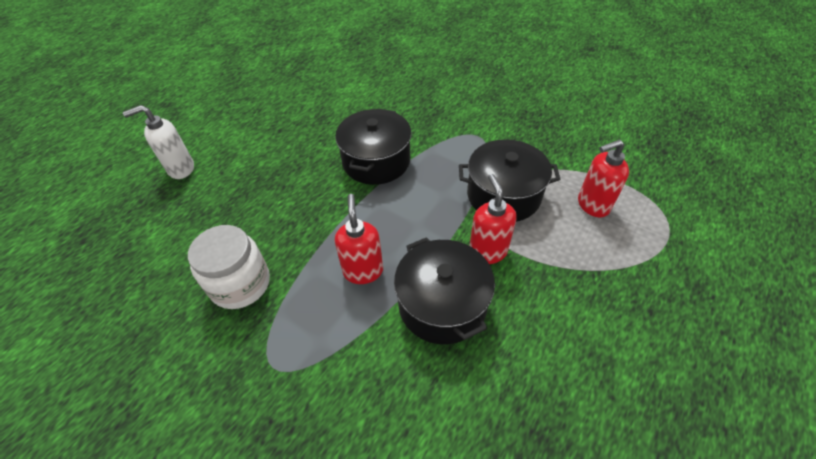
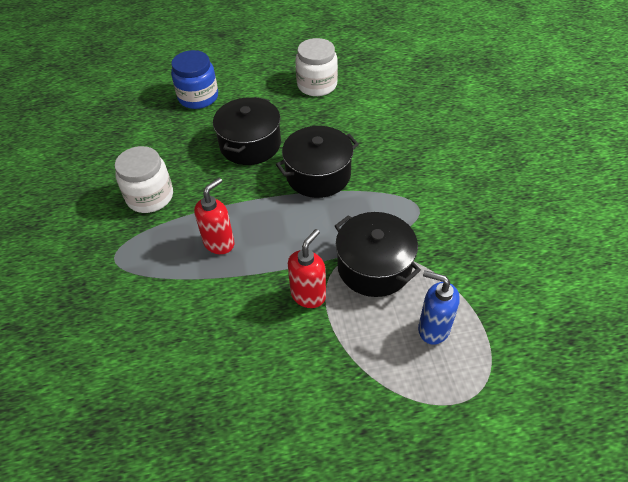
camera: 45 degrees right, 0 degrees up
(181, 169) = (198, 97): white soap dispenser -> blue jar
(287, 98) = (317, 85): none -> white jar
(442, 304) = (237, 302): black pot -> black pot (250, 144)
(592, 205) = (433, 328): red soap dispenser -> blue soap dispenser

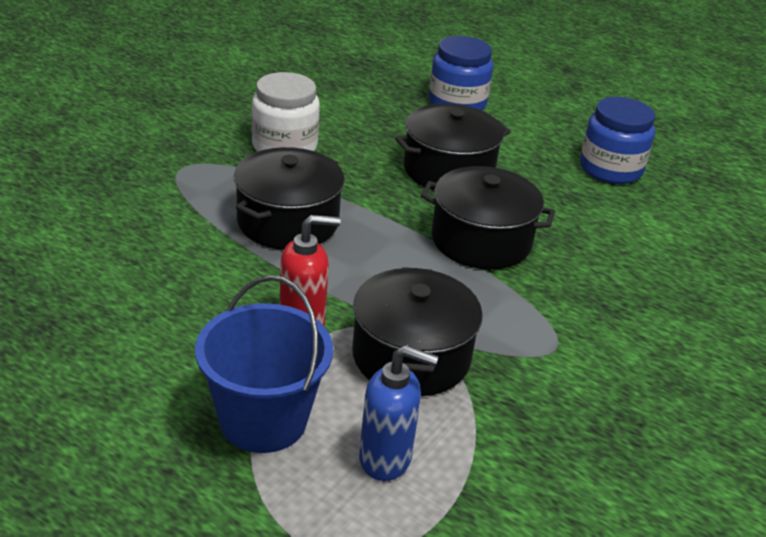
camera: 40 degrees right, 15 degrees down
(219, 243) = (288, 222): red soap dispenser -> black pot
(317, 85) = (610, 169): white jar -> blue jar
(364, 363) = (263, 420): none -> blue bucket
(433, 328) = (386, 459): blue soap dispenser -> blue soap dispenser turned 120 degrees clockwise

